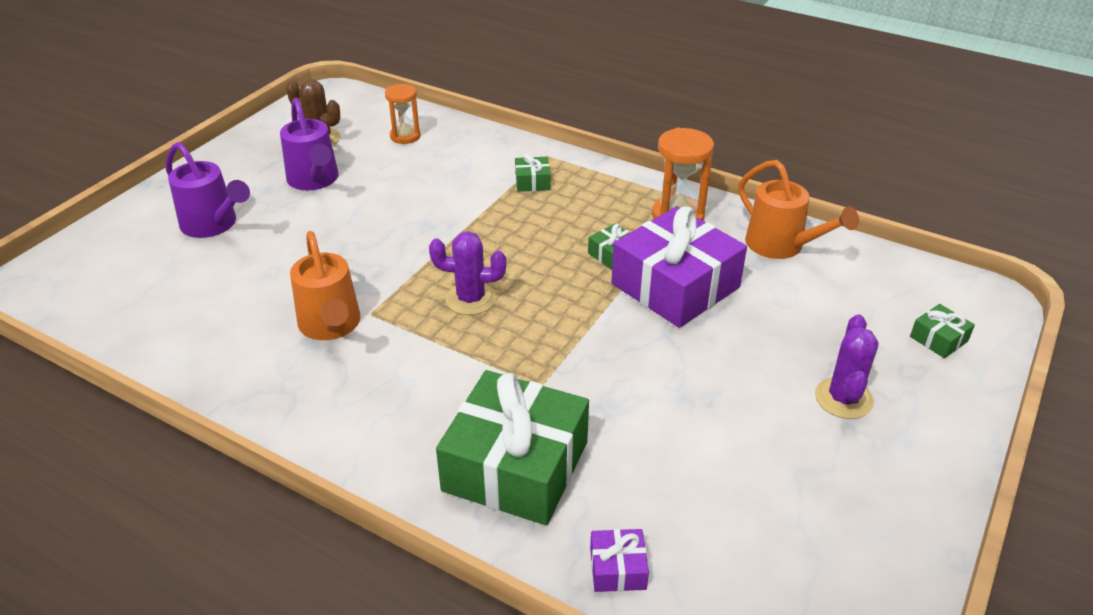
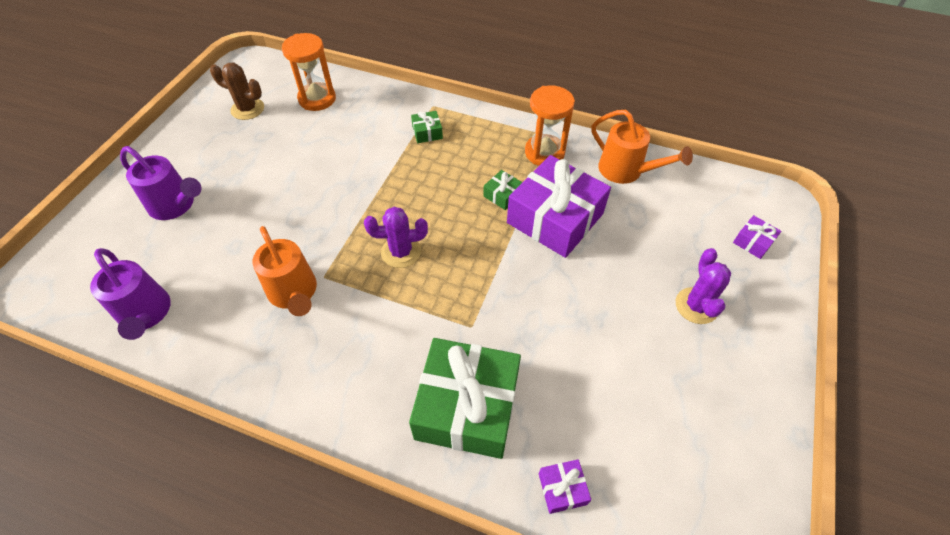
camera: 10 degrees left, 15 degrees up
(315, 181) = (252, 151): purple watering can -> purple watering can (146, 315)
(405, 136) = (317, 99): orange hourglass -> orange hourglass, size x1.52
(938, 339) = (753, 242): green gift -> purple gift

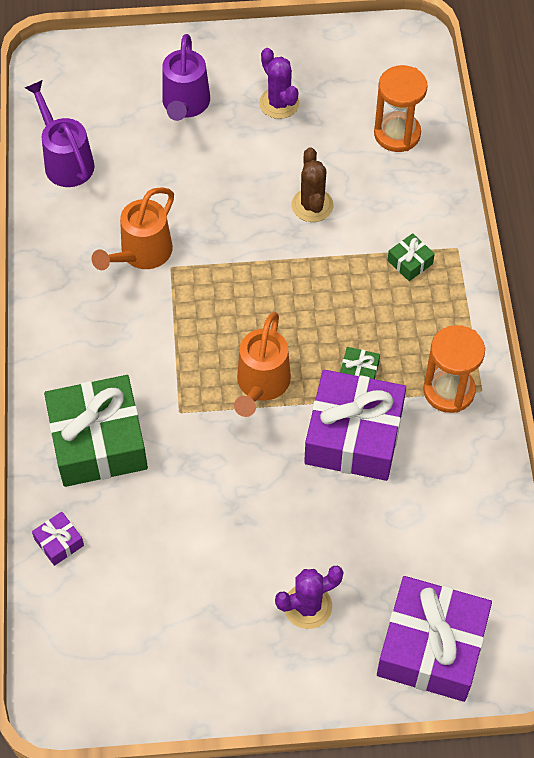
camera: 65 degrees right, 5 degrees up
(146, 315) = (65, 160): purple watering can -> purple watering can turned 120 degrees clockwise
(247, 109) = (342, 82): brown cactus -> brown cactus (312, 205)
(401, 252) = (232, 315): purple cactus -> purple cactus (279, 103)
(626, 171) = (469, 486): orange watering can -> orange watering can (261, 385)
(753, 242) = (431, 647): purple gift -> purple gift, size x2.42

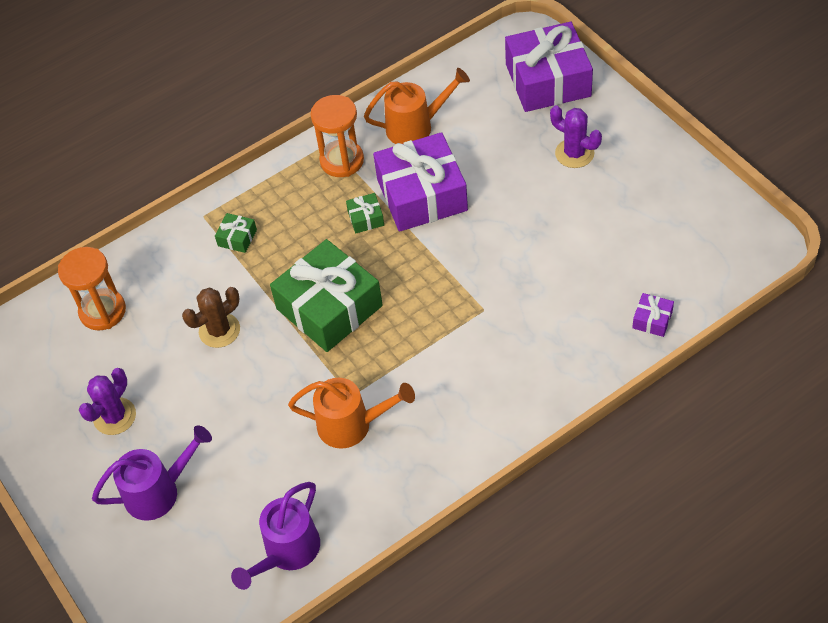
camera: 115 degrees left, 5 degrees down
(98, 441) = (551, 346): green gift -> green gift (329, 307)
(261, 385) = (420, 271): orange watering can -> orange watering can (416, 126)

